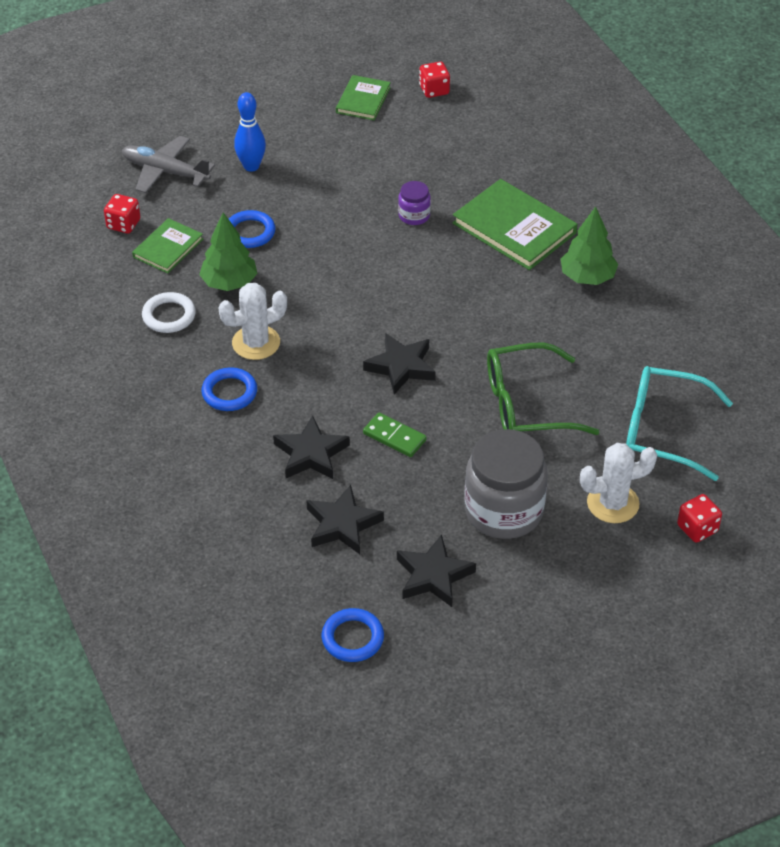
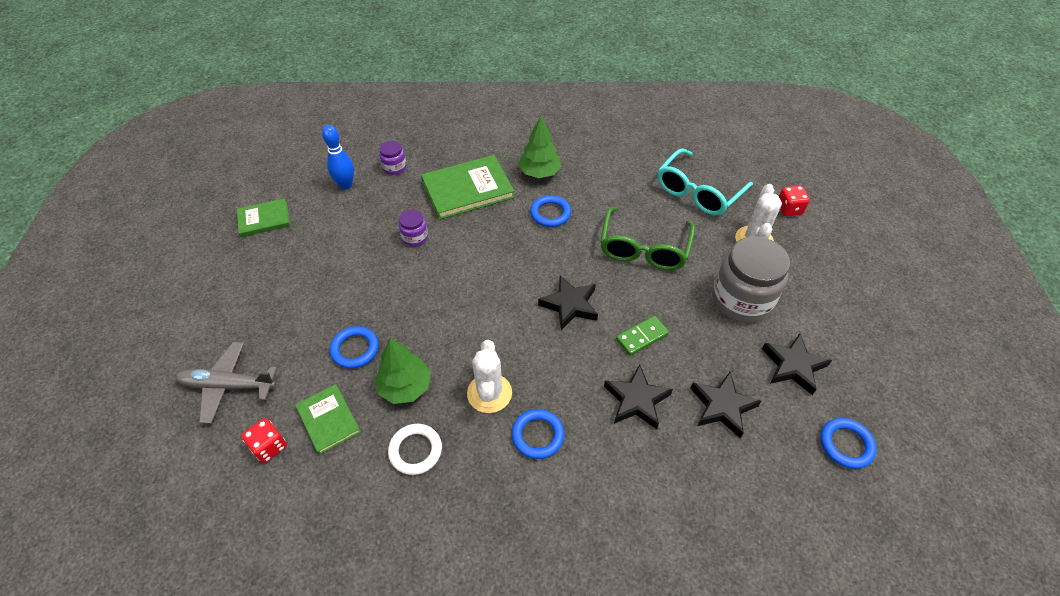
camera: 65 degrees left, 5 degrees up
(165, 172) = (228, 386): grey plane -> grey plane turned 45 degrees clockwise
(251, 166) = (276, 319): blue bowling pin -> blue bowling pin (346, 185)
(363, 100) = (264, 219): green book -> green book turned 60 degrees counterclockwise
(434, 90) = (291, 177): red dice -> none
(505, 158) = (394, 167): none -> purple jar
(526, 308) = (550, 213): none -> blue ring

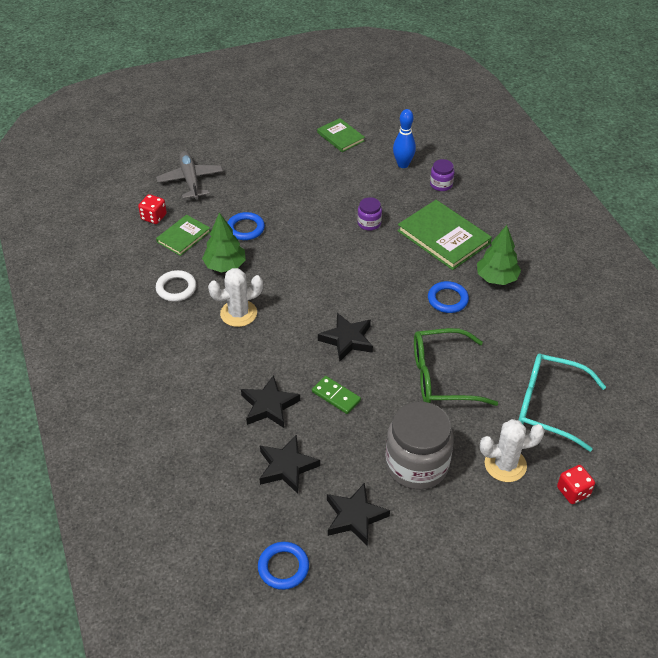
camera: 70 degrees right, 5 degrees down
(537, 435) = (213, 351): blue ring -> none

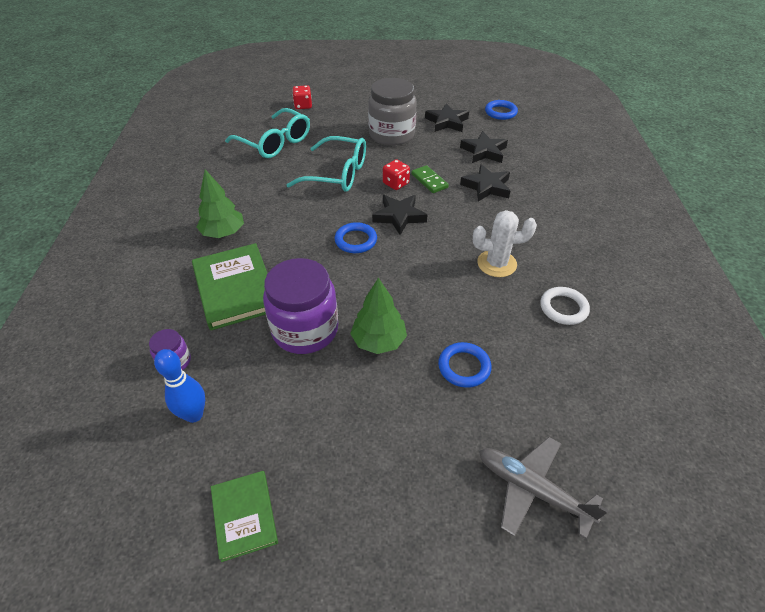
camera: 160 degrees left, 0 degrees up
(154, 217) = (594, 426): red dice -> red dice (396, 183)
(183, 237) = (551, 378): green book -> none
(190, 180) = (532, 490): grey plane -> grey plane turned 120 degrees clockwise
(225, 266) = (501, 321): green tree -> green tree (378, 341)
(369, 223) = (305, 330): purple jar -> purple jar, size x2.15
(442, 377) = (337, 174): green glasses -> turquoise glasses
(447, 299) = (285, 226): blue ring -> blue ring (356, 240)
(505, 464) = (333, 123): white cactus -> none

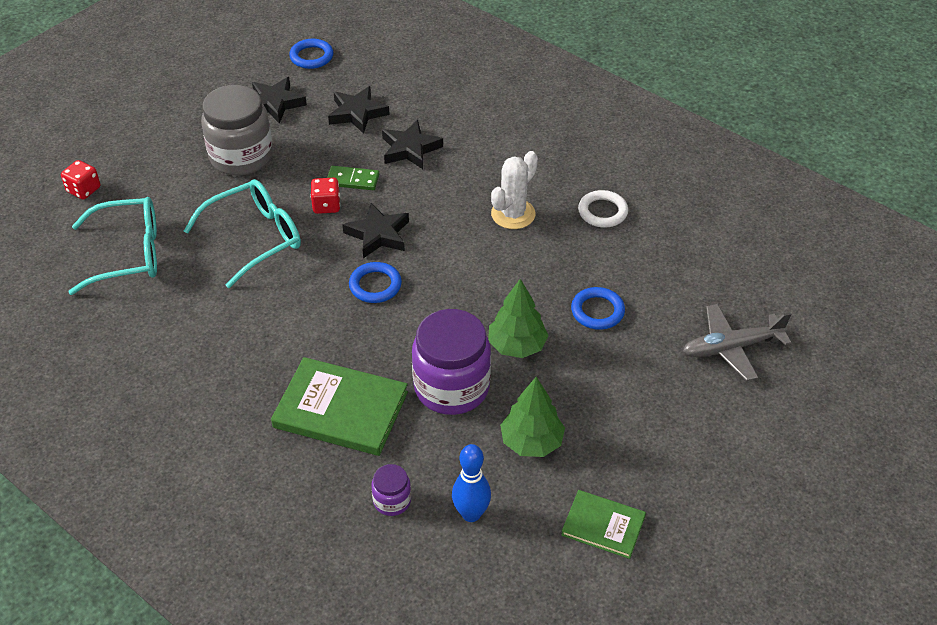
camera: 50 degrees left, 0 degrees up
(223, 233) = (243, 378): green tree -> green tree (531, 442)

